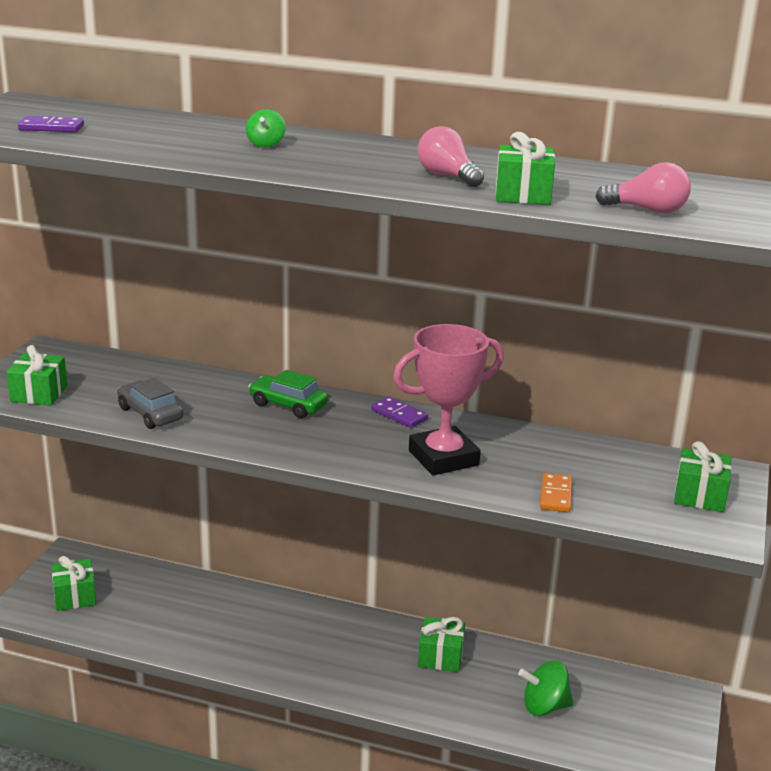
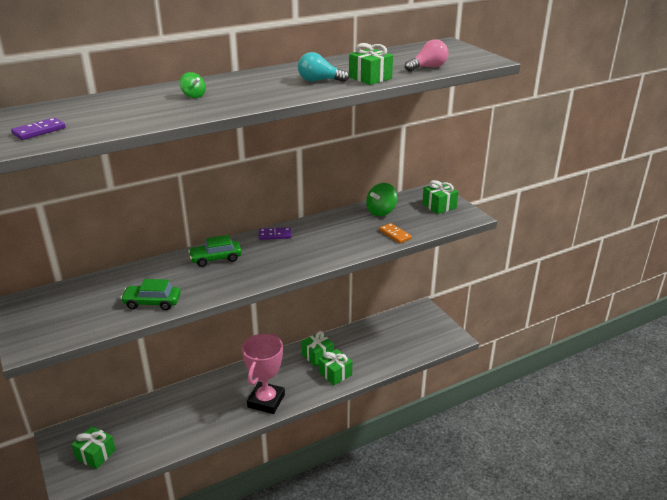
camera: 45 degrees left, 5 degrees up
(39, 393) = (62, 329): green gift -> green gift (335, 374)
(150, 414) = (152, 303): grey car -> green car
(443, 458) = (327, 244): pink trophy -> pink trophy (266, 401)
(447, 176) = (319, 81): pink light bulb -> turquoise light bulb
(544, 706) = (383, 348): green spinning top -> green spinning top (381, 211)

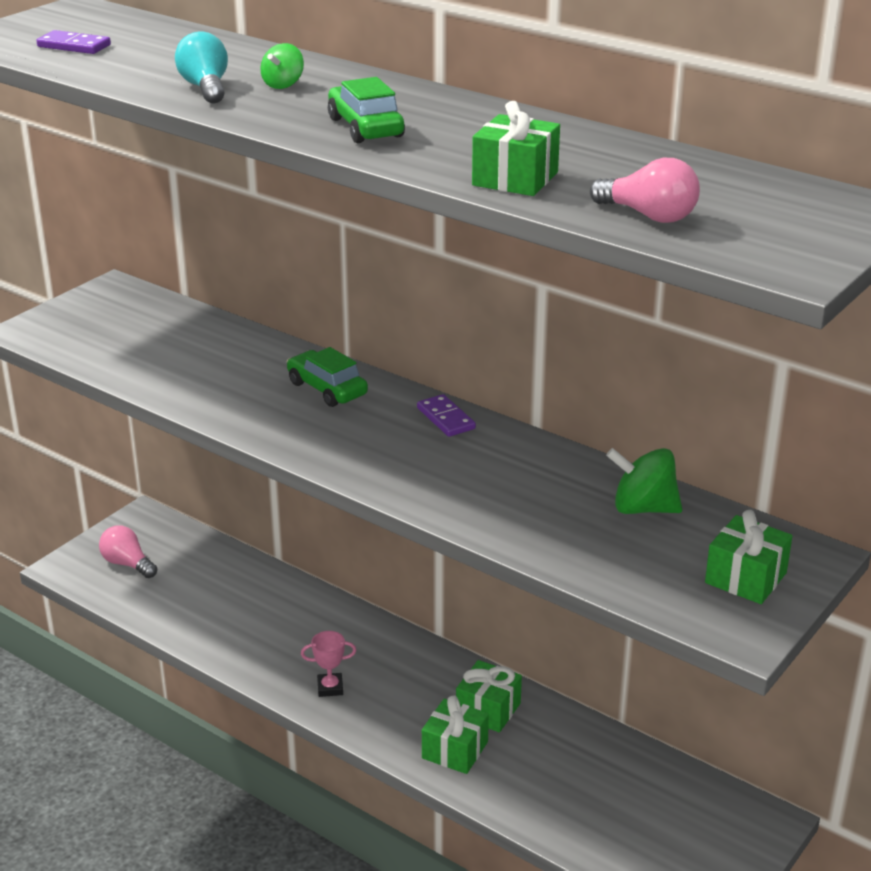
camera: 65 degrees right, 0 degrees up
(96, 454) = (127, 564): green gift -> pink light bulb
(152, 303) = (172, 378): green car -> green car (365, 128)
(266, 401) = (330, 688): pink trophy -> pink trophy, size x0.45
(319, 81) = (450, 145): turquoise light bulb -> turquoise light bulb (206, 88)
(395, 235) = (564, 547): orange domino -> none

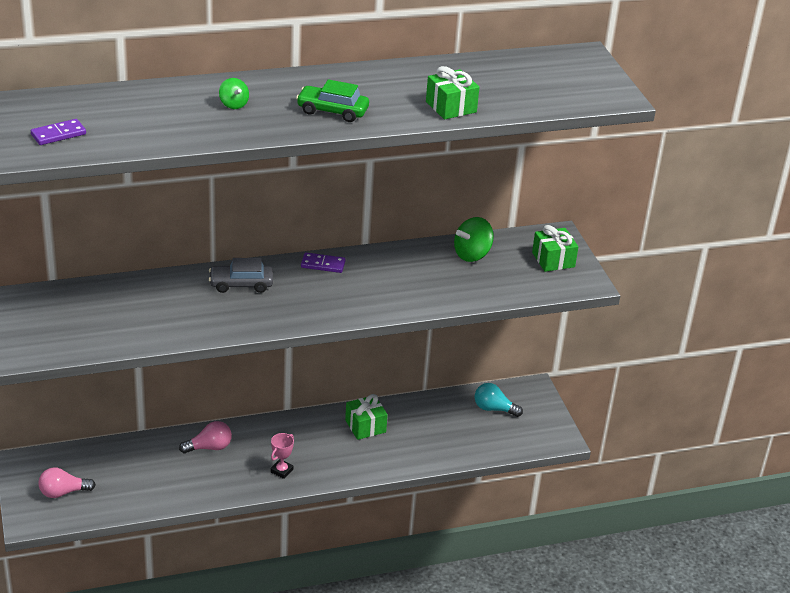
camera: 55 degrees left, 5 degrees up
(206, 88) = (203, 126): turquoise light bulb -> turquoise light bulb (494, 409)
(327, 389) = (241, 284): green car -> grey car
(455, 750) = (380, 454): green gift -> none
(648, 216) = (532, 99): pink light bulb -> pink light bulb (209, 447)

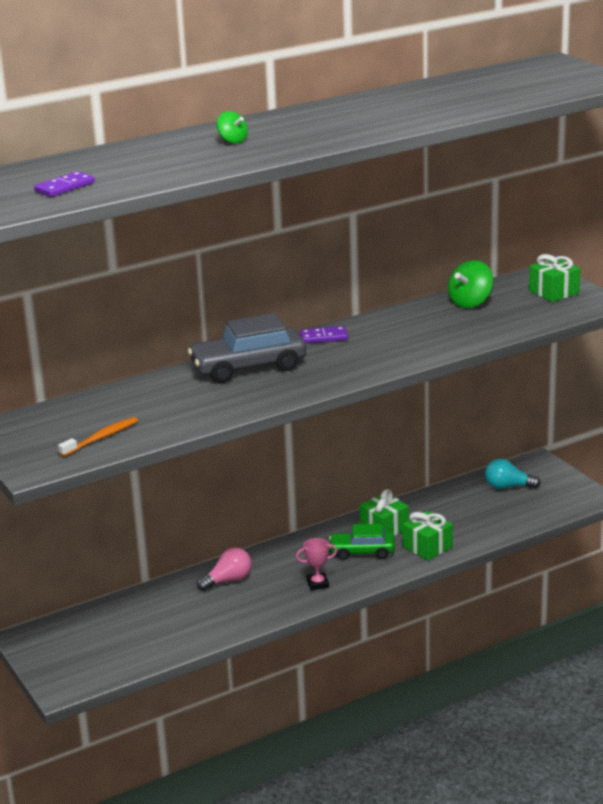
camera: 10 degrees left, 10 degrees down
(63, 492) = (88, 654): pink light bulb -> none
(80, 335) = (100, 438): none -> orange toothbrush
(241, 284) = (248, 367): grey car -> grey car, size x1.61
(281, 471) = (317, 584): pink trophy -> pink trophy turned 60 degrees clockwise
(332, 111) = (338, 130): green car -> green car (362, 552)
(451, 107) = (454, 109): green gift -> green gift (427, 547)

